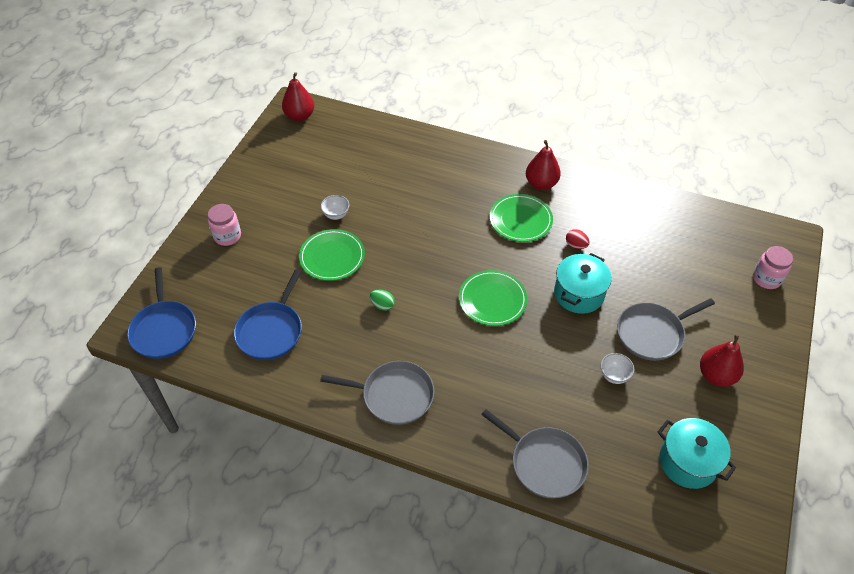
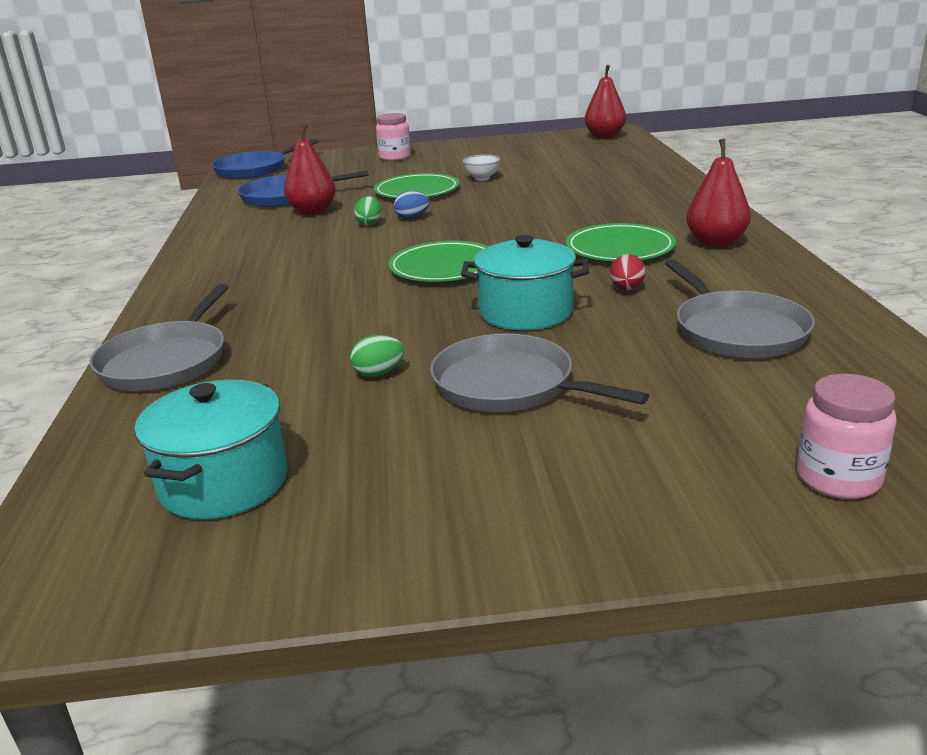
camera: 65 degrees right, 25 degrees down
(389, 281) = (412, 218): none -> blue egg
(394, 395) = (234, 258): grey pan -> grey pan (737, 330)
(614, 375) = (378, 373): white bowl -> green egg
(716, 375) = (469, 470): red pear -> red pear (313, 211)

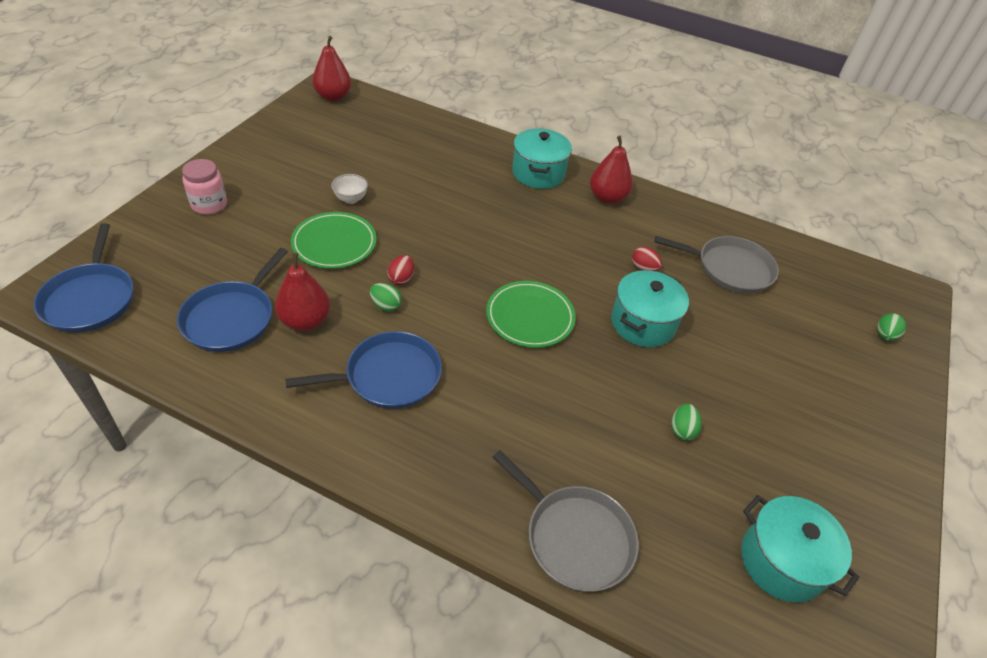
camera: 65 degrees left, 20 degrees up
(286, 248) = (388, 376): none -> blue pan
(412, 218) = (401, 278): blue egg -> red egg
(509, 385) = (736, 383): grey pan -> none
(620, 248) = (577, 232): green plate -> none
(679, 210) = (538, 173): none -> turquoise pot
(838, 478) = (885, 335): pink jar -> green egg

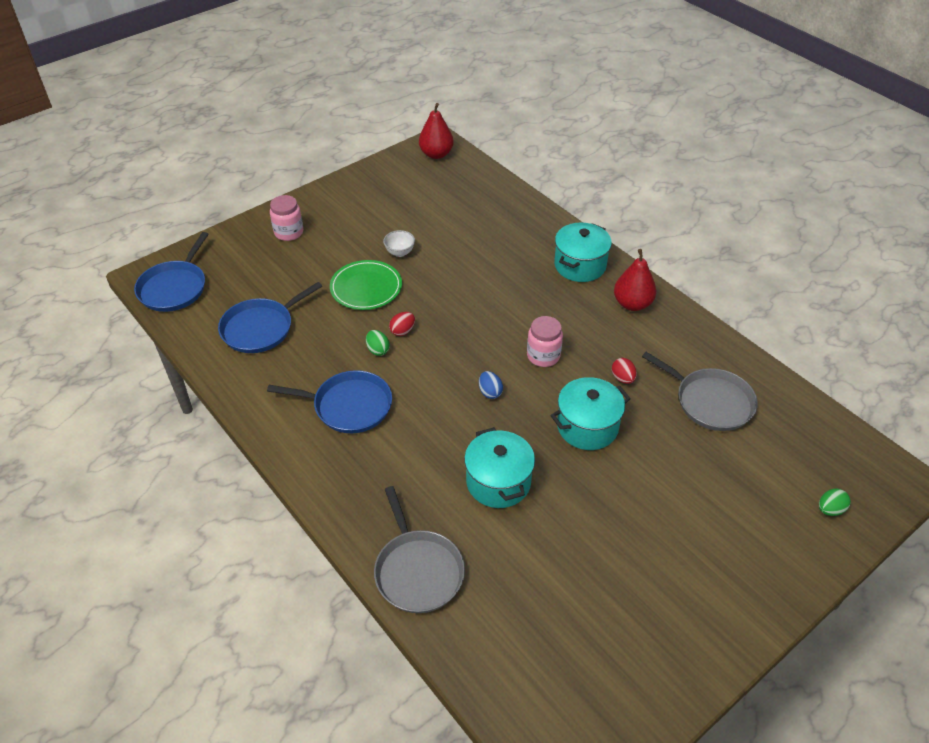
camera: 30 degrees right, 0 degrees up
(305, 321) = (311, 345): red pear -> none
(530, 317) = (490, 392): green plate -> blue egg
(558, 266) = (543, 356): none -> pink jar
(682, 430) = (561, 524): green egg -> none
(781, 561) = (574, 652): turquoise pot -> turquoise pot (498, 482)

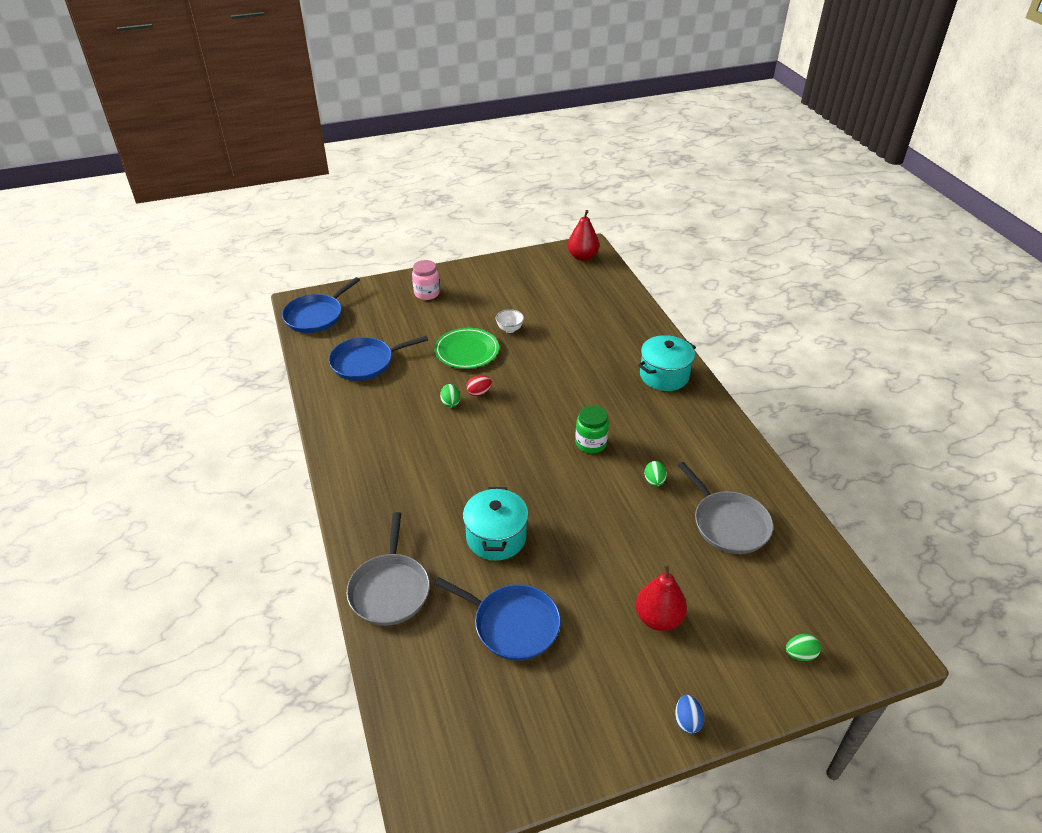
camera: 20 degrees right, 5 degrees down
(348, 406) = (403, 441): blue pan -> blue pan (512, 624)
(490, 392) = (527, 461): blue egg -> blue egg (687, 721)
(543, 356) = (590, 443): pink jar -> green jar
(587, 427) = (599, 513): turquoise pot -> none
(622, 378) = (654, 481): red egg -> green egg
(632, 304) = (696, 420): red pear -> red pear (658, 618)

